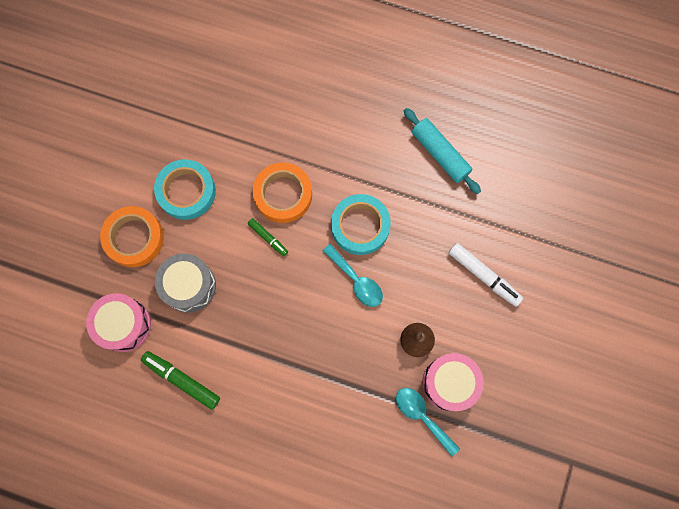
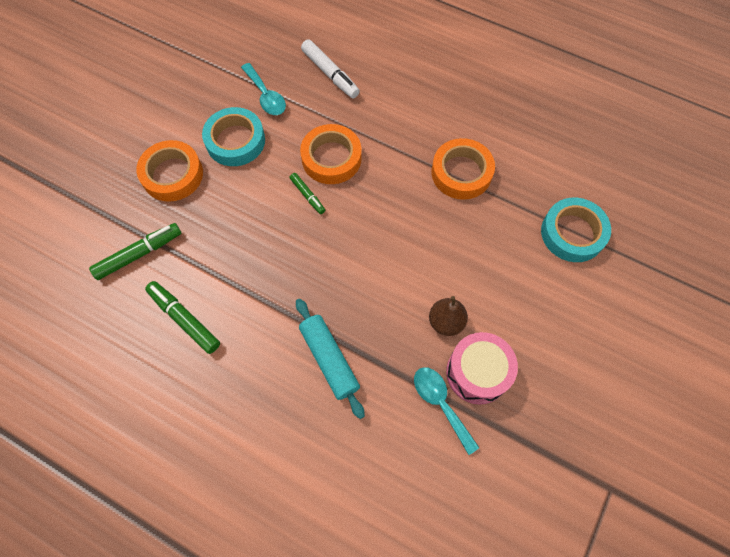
camera: 10 degrees right, 10 degrees down
(124, 325) = (139, 254): pink drum -> green marker
(189, 286) = (216, 227): grey drum -> none
(356, 281) = (392, 250): turquoise spoon -> turquoise spoon (266, 96)
(360, 226) = (405, 199): turquoise tape -> turquoise tape (572, 233)
(409, 189) = (461, 173): none -> orange tape
(440, 154) = (498, 145): turquoise rolling pin -> turquoise rolling pin (329, 359)
(484, 276) = (530, 268): white marker -> white marker (330, 74)

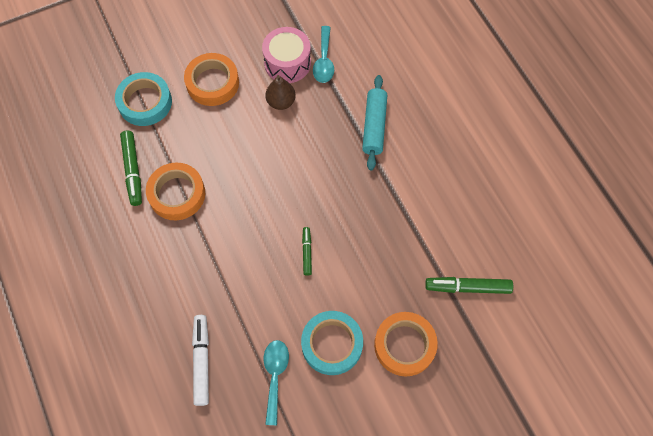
camera: 145 degrees left, 0 degrees up
(184, 319) = (458, 213): green marker -> green marker (133, 170)
(331, 158) = (264, 273): orange tape -> orange tape (212, 83)

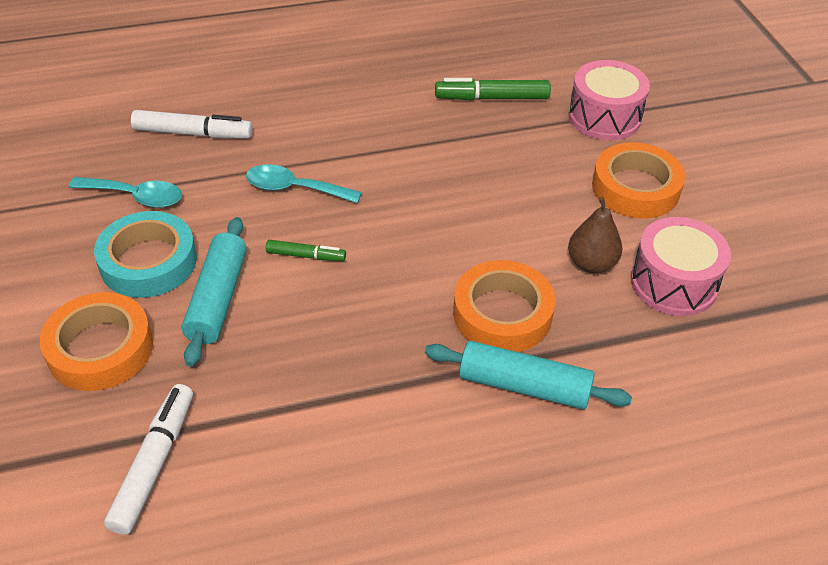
camera: 100 degrees right, 20 degrees down
(145, 102) = (604, 117): turquoise tape -> pink drum
(177, 194) = (444, 134): orange tape -> orange tape (502, 314)
(324, 61) = (677, 335): turquoise spoon -> turquoise spoon (294, 188)
(352, 292) = (217, 298): none -> turquoise rolling pin
(467, 287) = (154, 463): green marker -> white marker

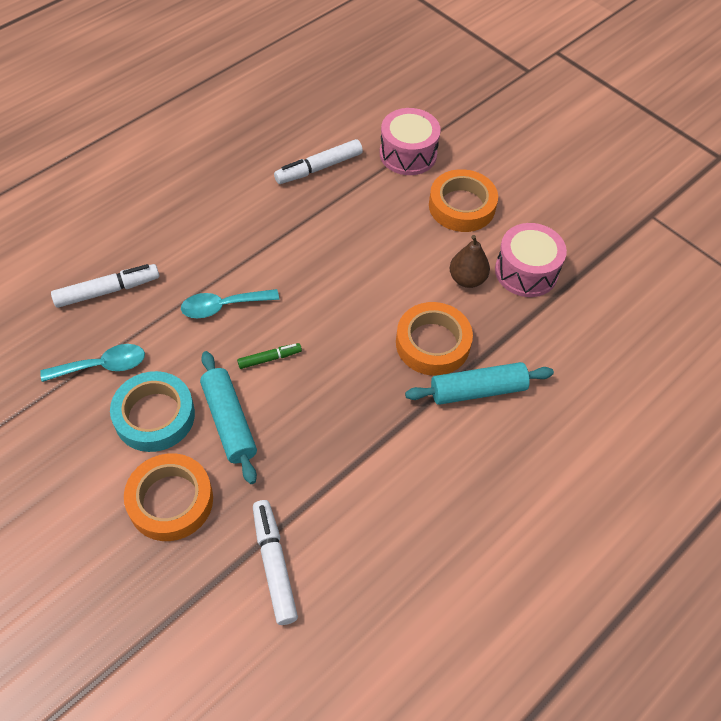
camera: 30 degrees left, 10 degrees up
(492, 98) = (319, 168): green marker -> white marker

